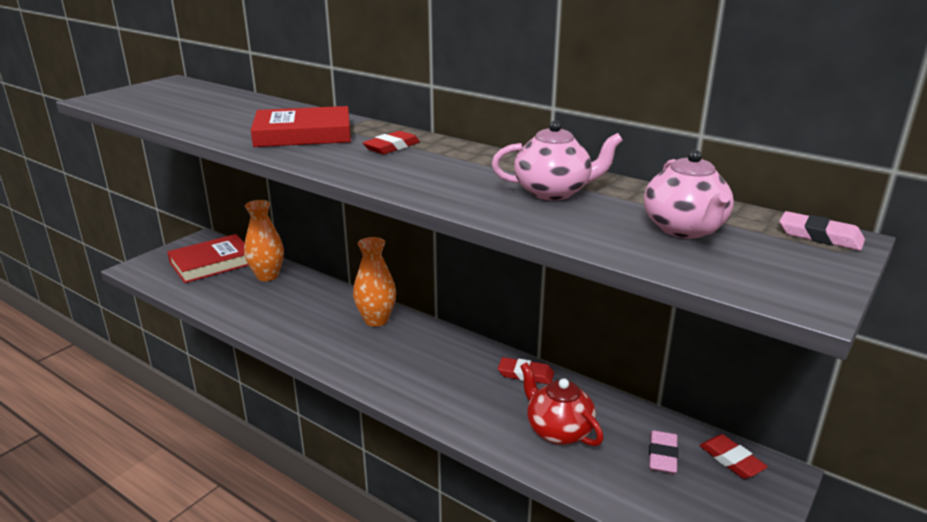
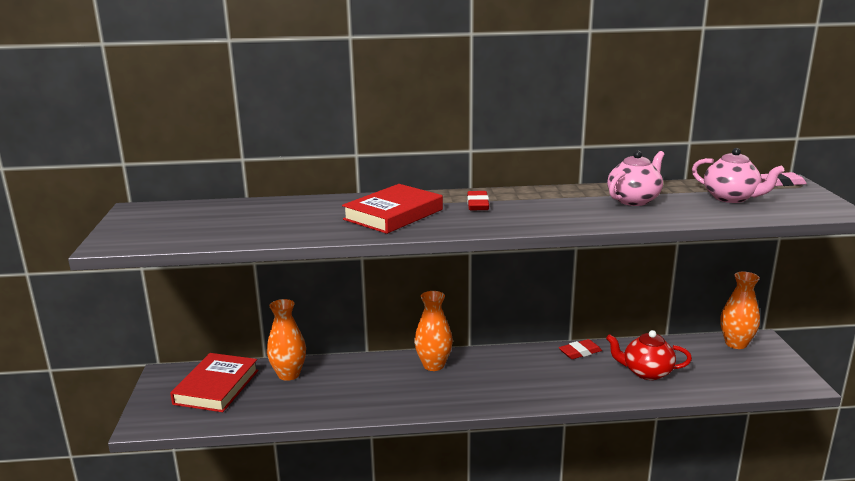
camera: 40 degrees left, 5 degrees down
(662, 455) = (708, 358): pink eraser -> none
(731, 460) = (736, 344): red eraser -> orange vase

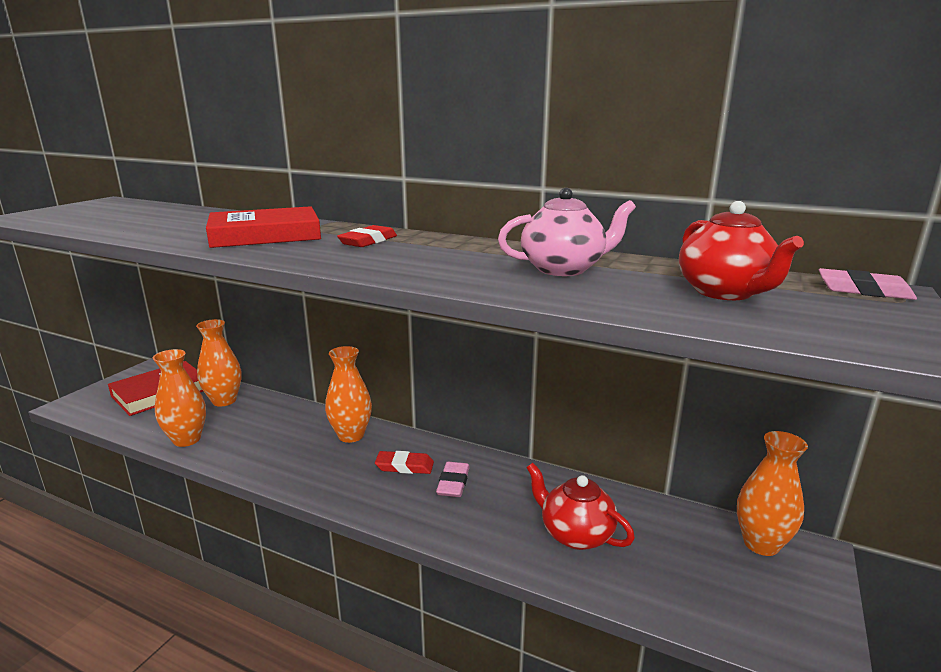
camera: 30 degrees right, 0 degrees up
(309, 410) = (187, 439): none -> orange vase
(544, 370) = (453, 483): none -> pink eraser
(580, 352) = (522, 476): red eraser -> red eraser (404, 466)
(731, 198) = (725, 292): pink teapot -> red teapot

